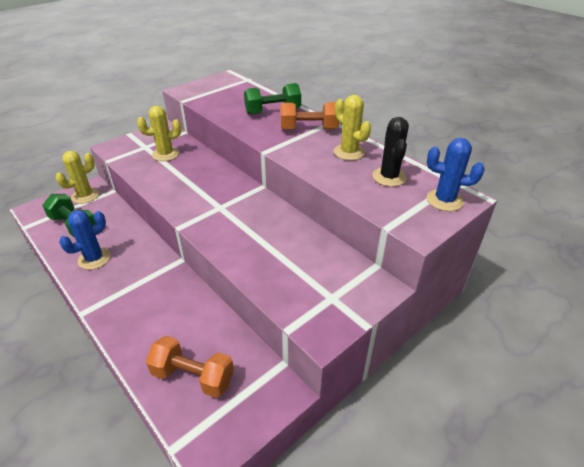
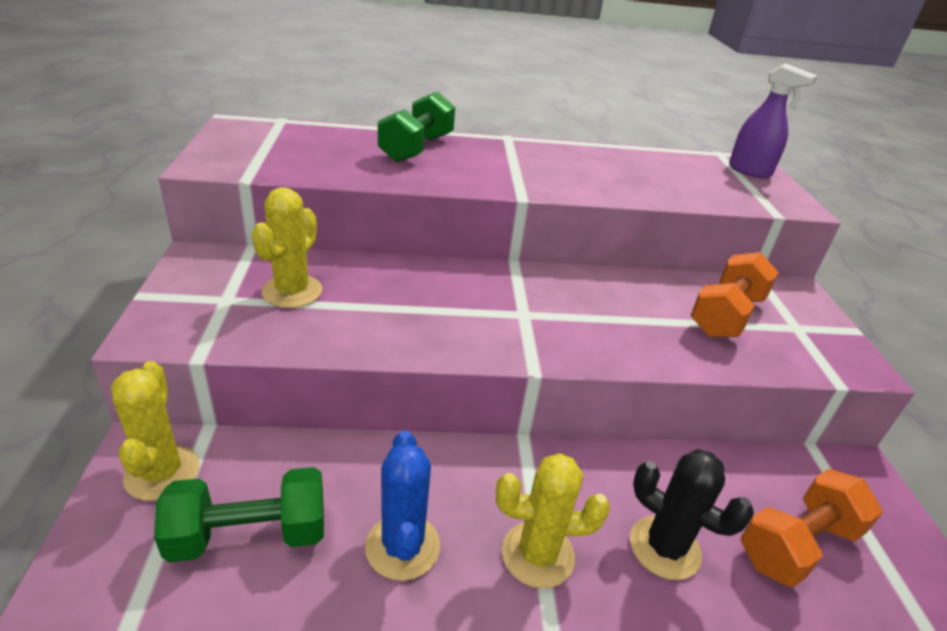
camera: 55 degrees left, 5 degrees down
(309, 129) = (505, 154): orange dumbbell -> orange dumbbell (726, 315)
(349, 152) = (596, 162): yellow cactus -> yellow cactus (537, 554)
(389, 177) = (677, 170): black cactus -> black cactus (664, 547)
(444, 200) = (750, 171): blue cactus -> purple spray bottle

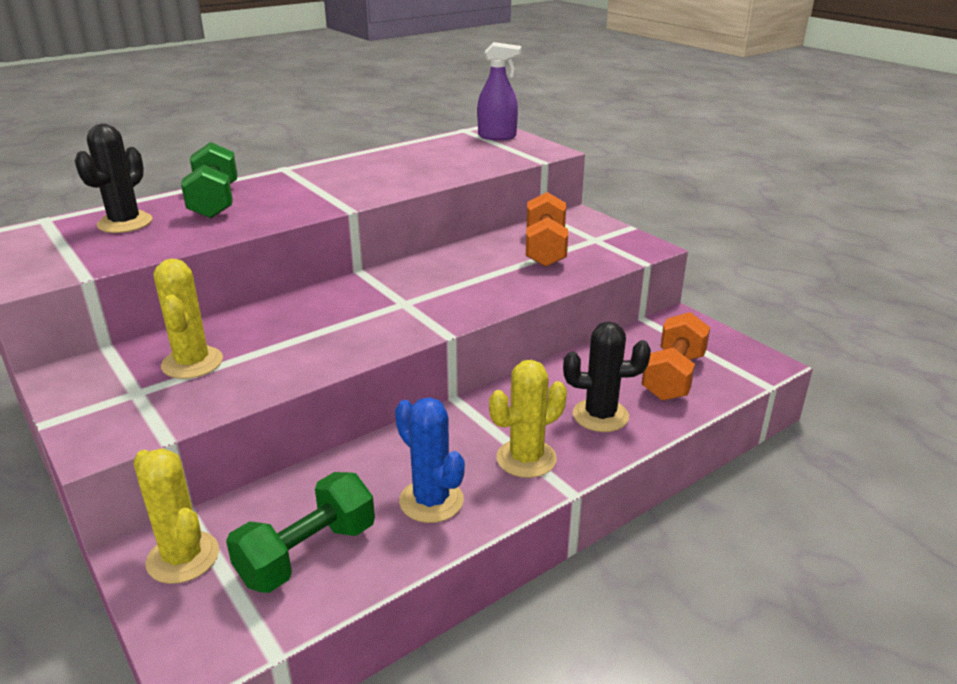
camera: 30 degrees left, 5 degrees down
(329, 143) = (125, 223): none -> black cactus

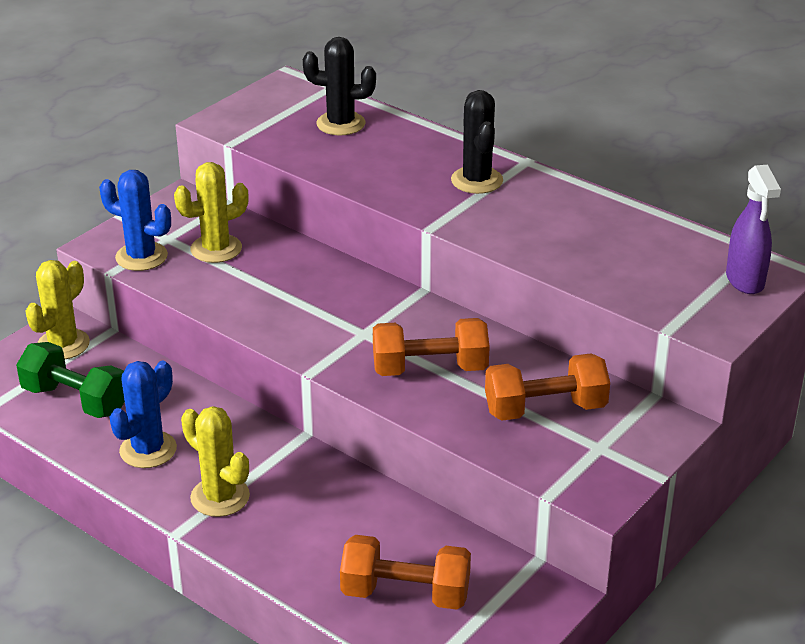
camera: 75 degrees right, 5 degrees up
(157, 414) = (141, 257): none -> blue cactus
(214, 202) = (410, 150): green dumbbell -> none
(473, 282) = (430, 369): none -> orange dumbbell
(600, 415) = (306, 540): black cactus -> black cactus (477, 180)

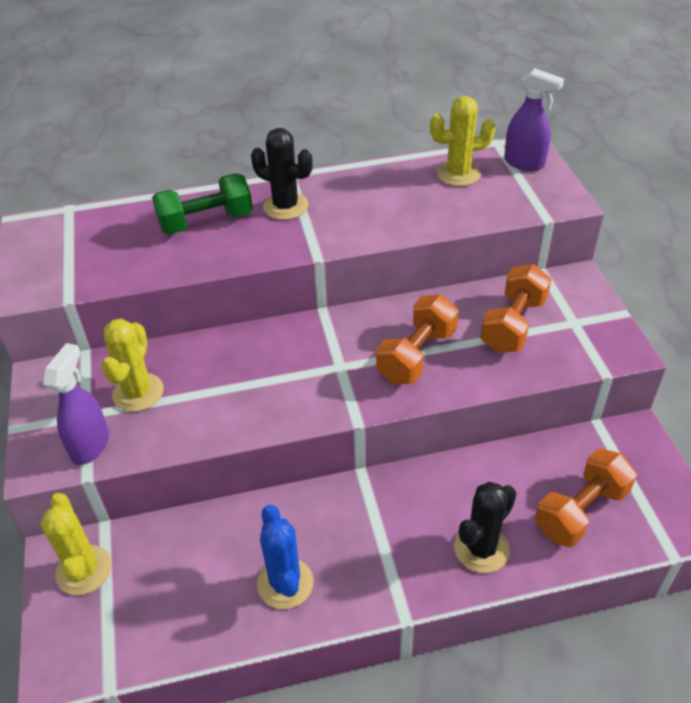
camera: 50 degrees left, 10 degrees up
(75, 400) = (169, 602): green dumbbell -> green dumbbell (206, 222)
(141, 257) = (90, 445): blue cactus -> purple spray bottle
(220, 497) = (386, 565): yellow cactus -> yellow cactus (458, 174)
(341, 124) = (125, 230): black cactus -> black cactus (481, 548)

